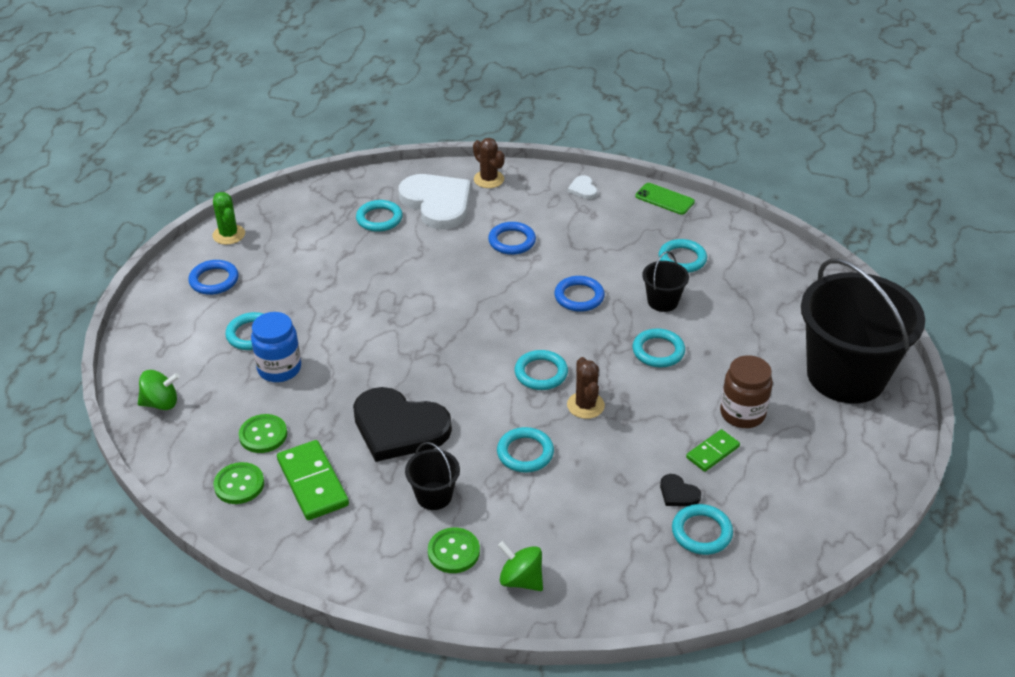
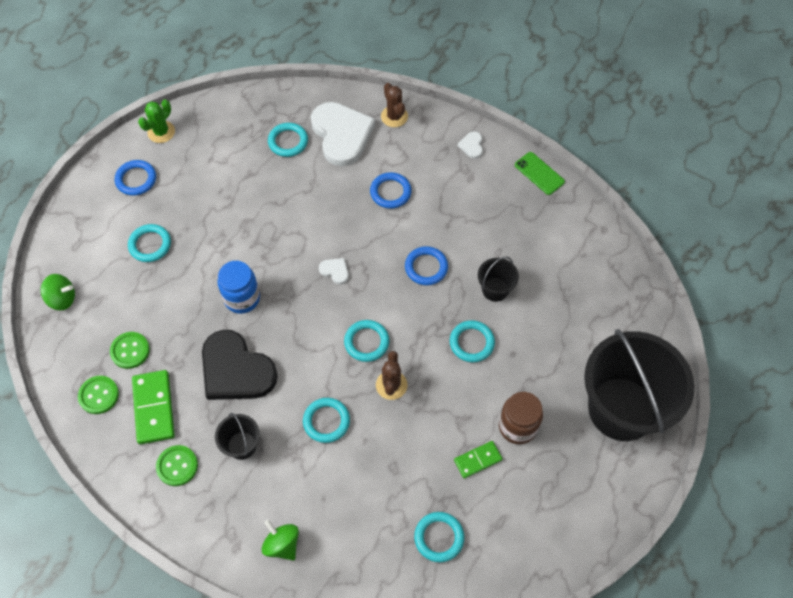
camera: 15 degrees right, 20 degrees up
(229, 235) = (161, 132): green cactus -> green cactus turned 45 degrees clockwise
(279, 369) = (161, 286): blue jar -> blue jar (242, 298)
(453, 552) = (240, 503): green button -> green button (177, 466)
(478, 318) = (335, 271): none -> white heart
(678, 493) = (434, 494): black heart -> none
(682, 259) = (529, 246): turquoise ring -> none

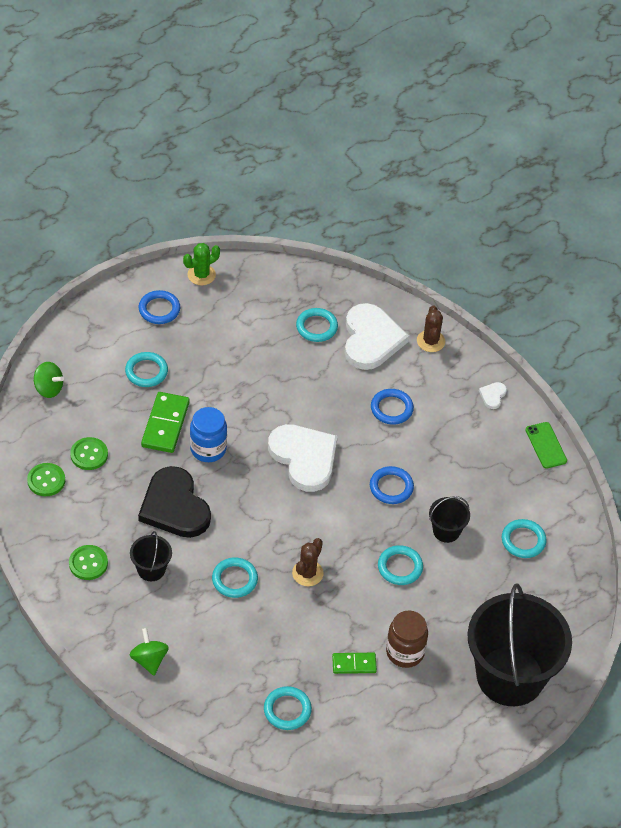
camera: 20 degrees right, 10 degrees down
(154, 408) = (89, 509): green domino -> green domino (165, 424)
(335, 271) = (304, 458): white heart -> white heart, size x2.45
(366, 342) = (303, 529): turquoise ring -> turquoise ring (523, 540)

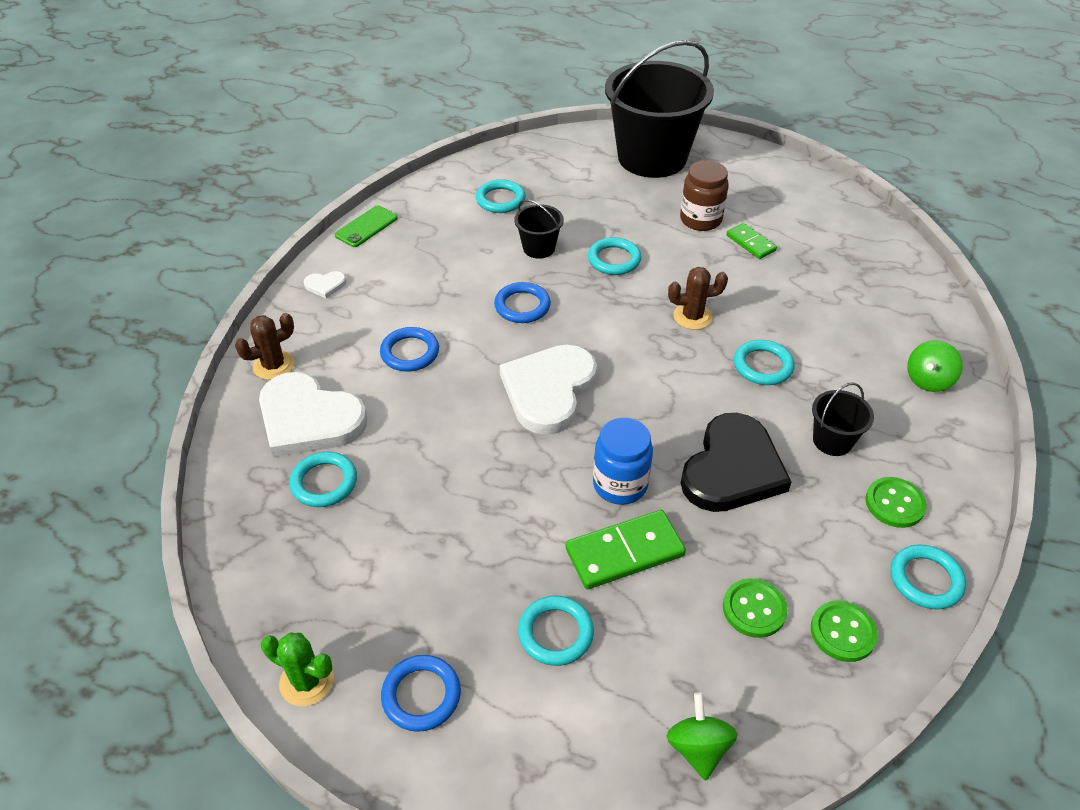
camera: 120 degrees left, 5 degrees down
(287, 710) = (847, 261): turquoise ring -> turquoise ring (926, 579)
(371, 339) = (309, 419): white heart -> white heart turned 120 degrees counterclockwise

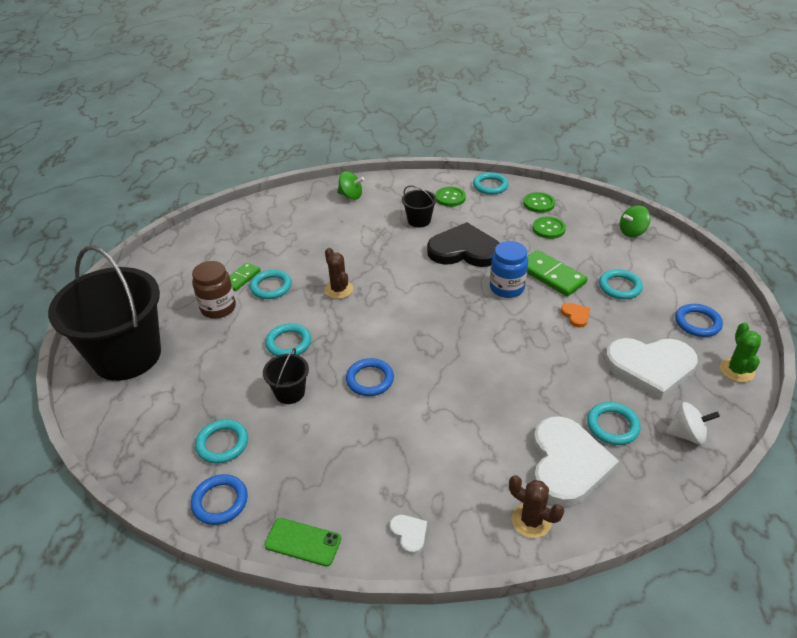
camera: 110 degrees left, 5 degrees down
(261, 549) = (687, 434): none -> white spinning top
(410, 352) = (459, 430): blue ring -> blue ring (220, 501)
(522, 539) = (575, 315): none -> orange heart
(548, 390) = (451, 339): white heart -> white heart (650, 367)
(763, 366) = (372, 252): turquoise ring -> turquoise ring (271, 287)

